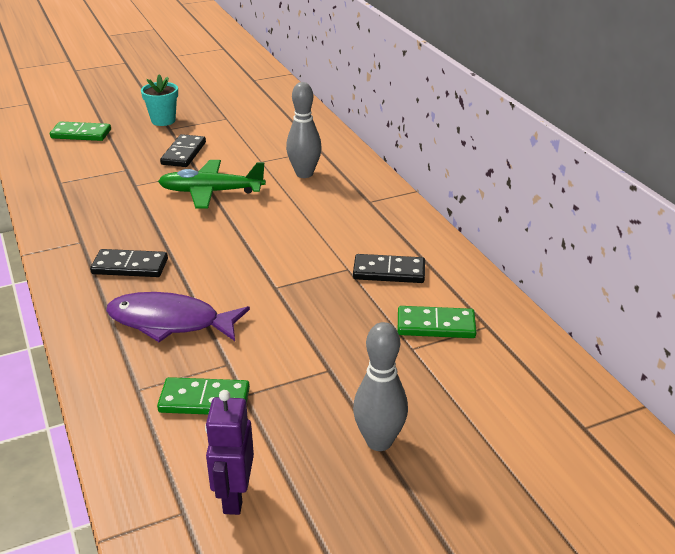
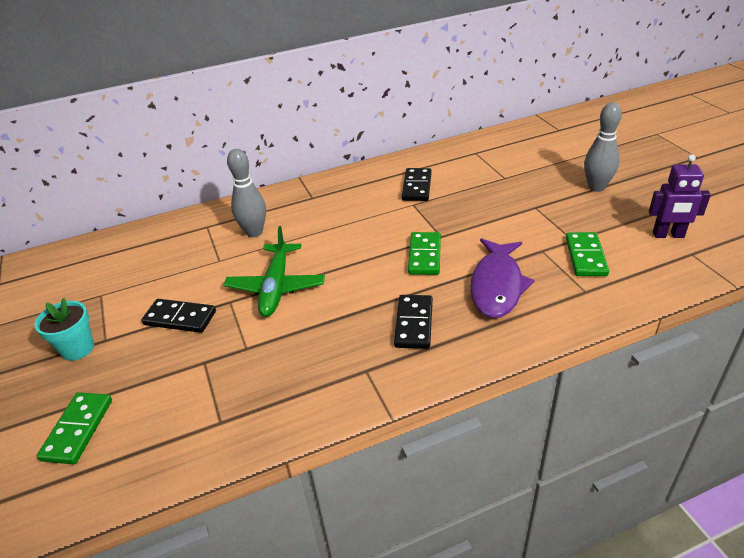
camera: 85 degrees left, 5 degrees up
(436, 325) = (479, 169): green domino -> green domino (425, 255)

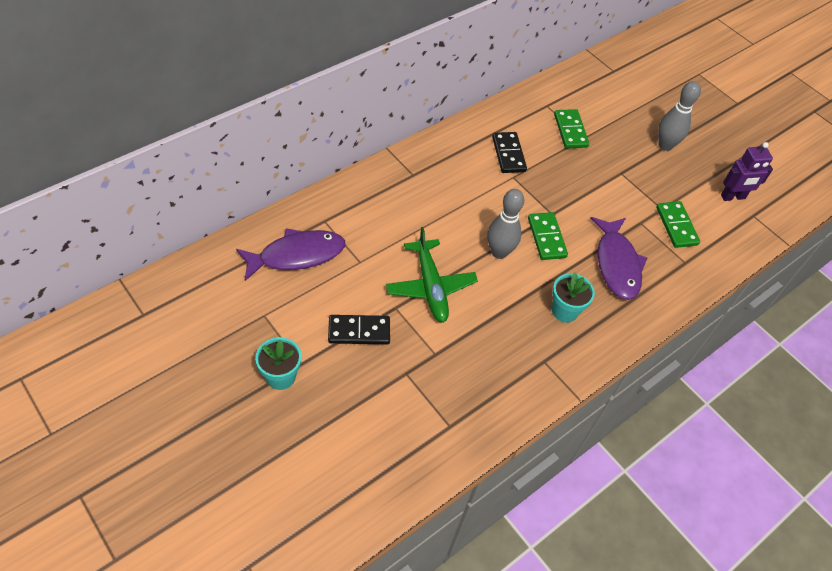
camera: 25 degrees left, 15 degrees up
(78, 429) = (333, 453): green domino -> green domino (570, 131)
(163, 250) = (297, 255): none -> purple fish
(254, 232) = (377, 224): grey bowling pin -> grey bowling pin (499, 252)
(414, 324) = (564, 311): black domino -> turquoise flower pot

